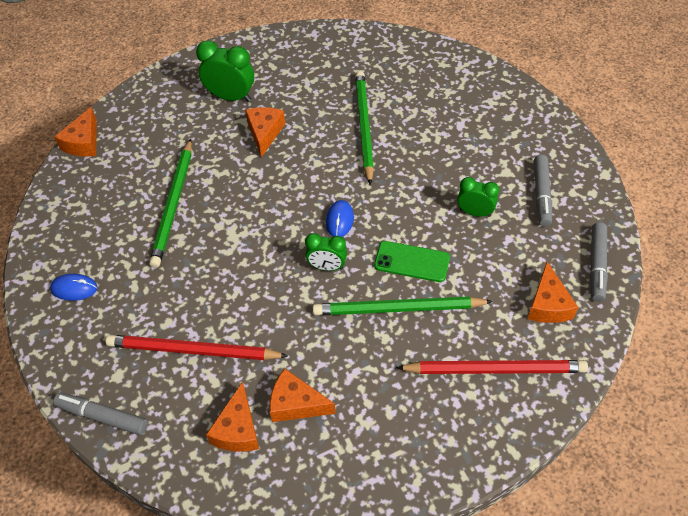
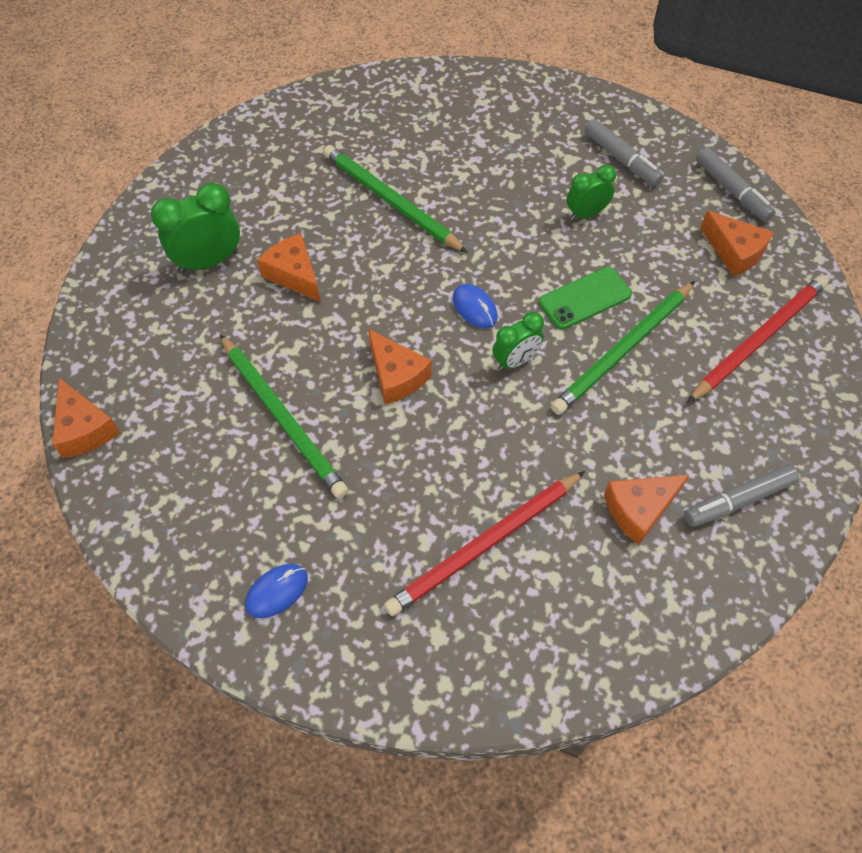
camera: 45 degrees left, 5 degrees up
(102, 416) = (474, 689): grey marker -> grey marker (738, 500)
(237, 429) = (617, 580): orange cheese -> orange cheese (396, 376)

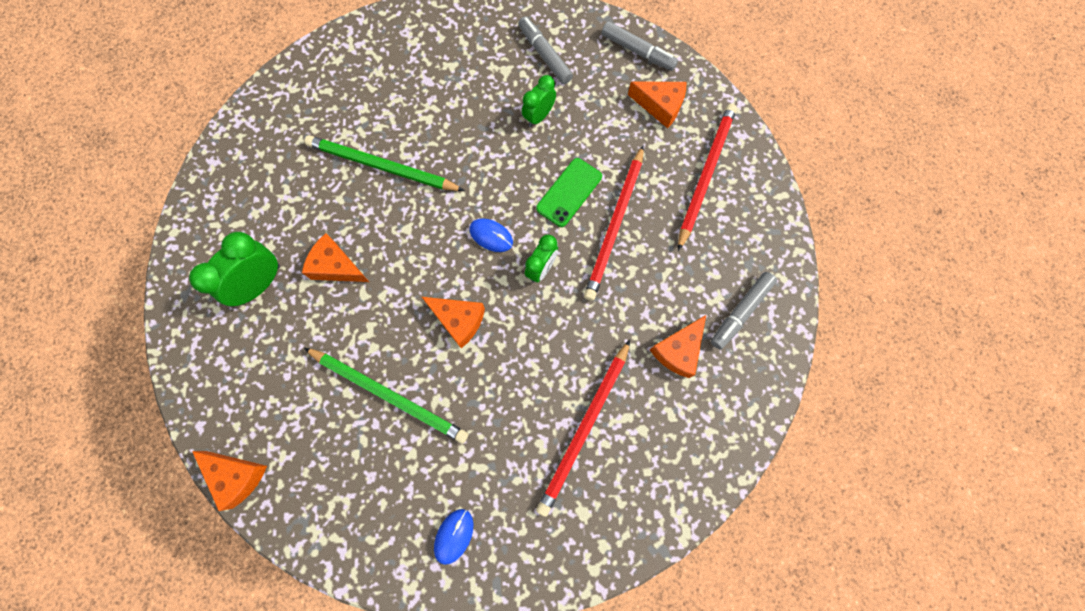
camera: 25 degrees left, 15 degrees up
(621, 159) = (544, 55): grey marker -> grey marker turned 150 degrees counterclockwise
(623, 350) = (615, 225): green pencil -> red pencil

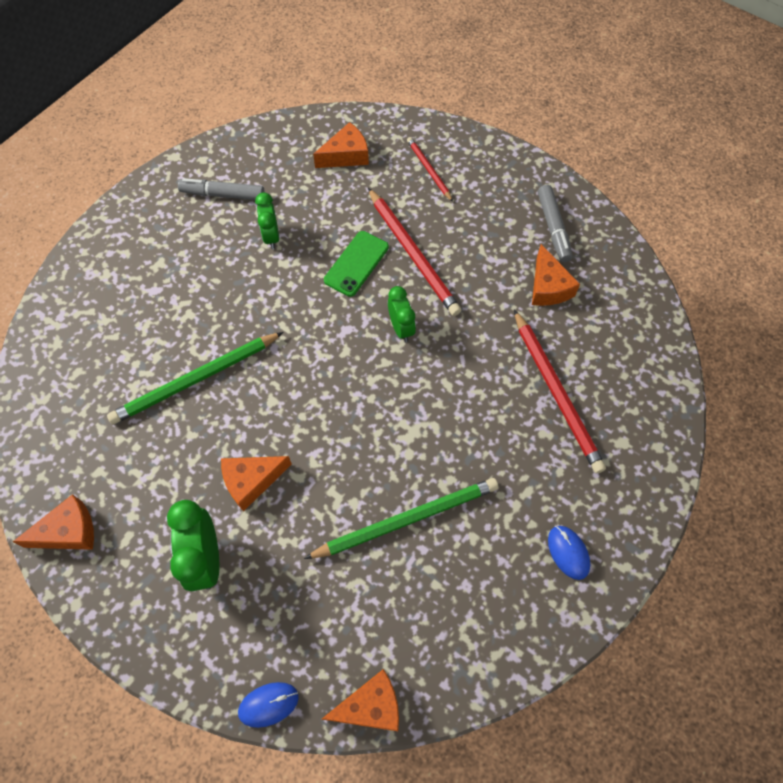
camera: 50 degrees left, 10 degrees down
(459, 320) = (390, 419): orange cheese -> orange cheese (68, 531)
(491, 236) = (340, 343): blue mouse -> blue mouse (268, 704)
(569, 192) = (356, 263): green phone -> green phone turned 45 degrees clockwise
(638, 52) = (287, 136): grey marker -> none
(705, 175) = (428, 170): red pencil -> red pencil, size x0.55

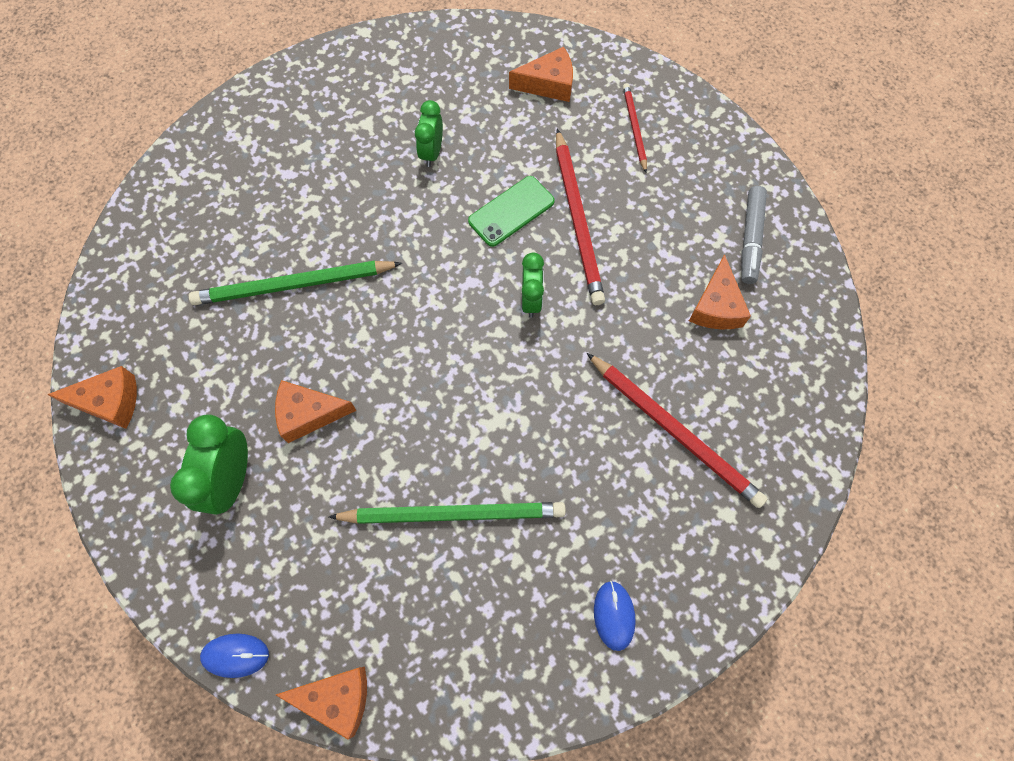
camera: 20 degrees right, 5 degrees up
(223, 194) = (399, 89): grey marker -> none
(556, 393) = (675, 431): red pencil -> red pencil turned 45 degrees counterclockwise

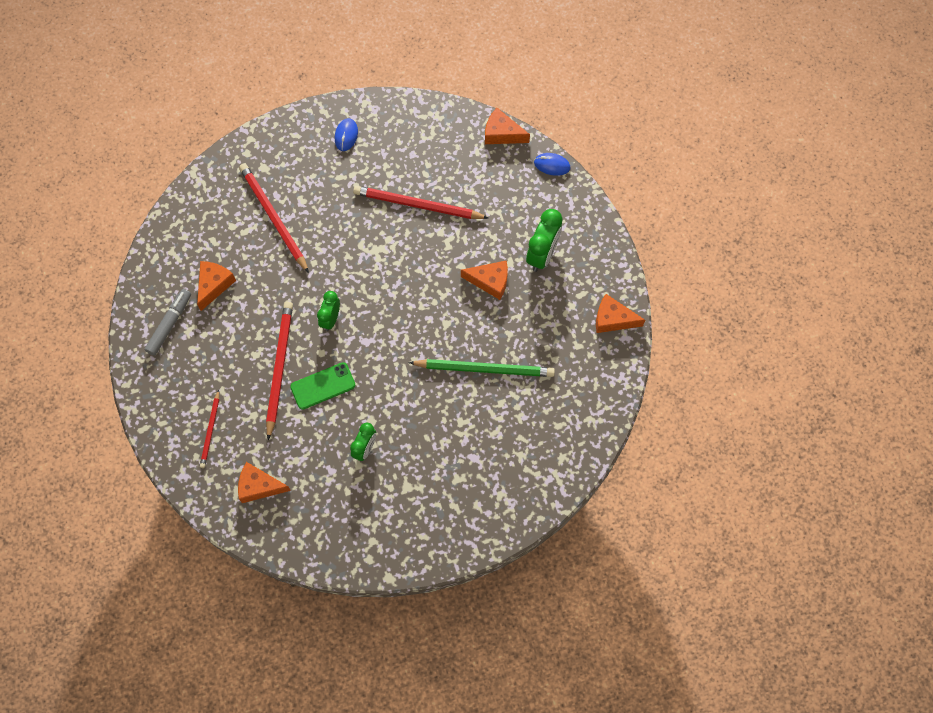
camera: 165 degrees left, 0 degrees up
(453, 513) = (417, 205): green pencil -> red pencil

